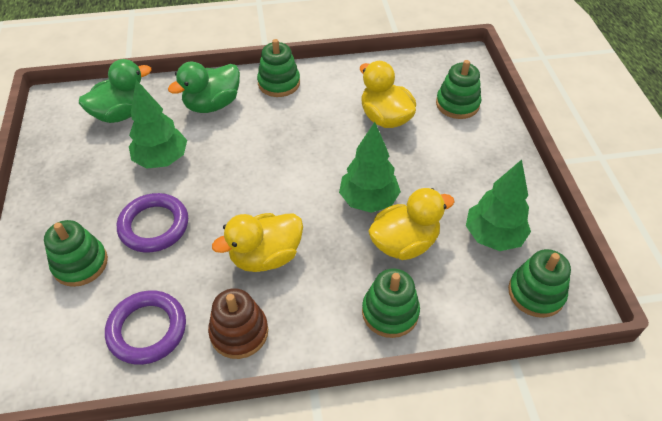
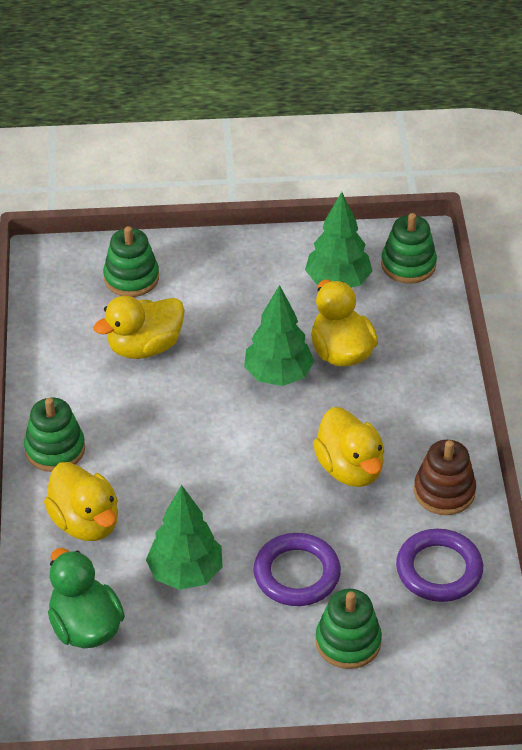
camera: 85 degrees left, 5 degrees down
(212, 104) = (85, 522): green duck -> yellow duck
(390, 312) = (425, 372): green stacking toy -> none

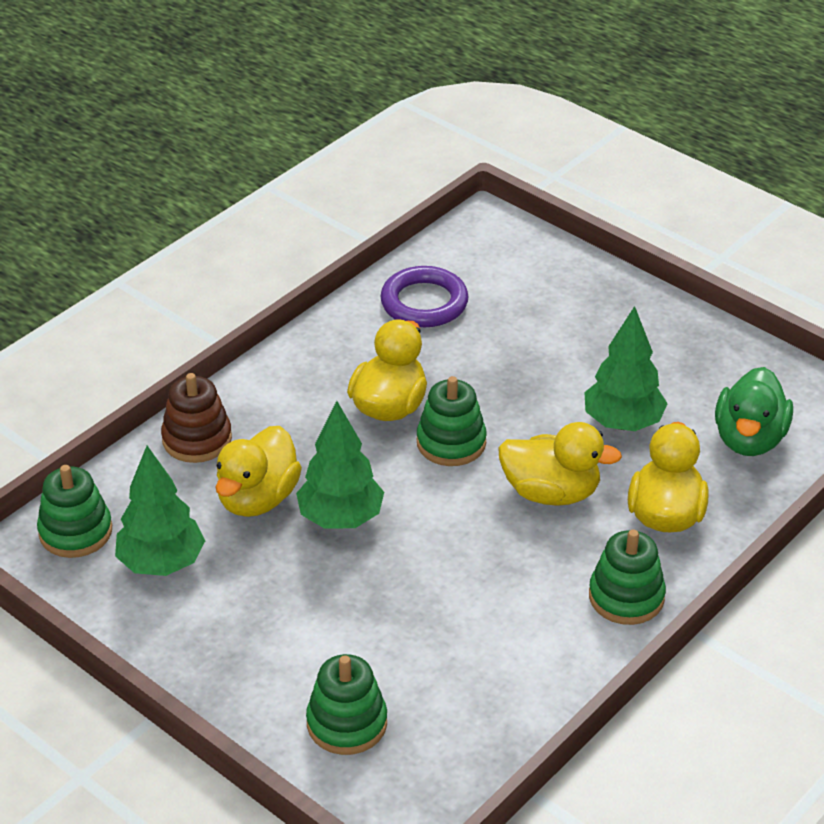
camera: 135 degrees left, 5 degrees down
(144, 347) = (426, 635): yellow duck -> yellow duck (551, 492)
(297, 574) = (534, 367): purple ring -> none
(348, 642) = (553, 305): green stacking toy -> green stacking toy (451, 443)
(444, 492) = (342, 344): brown stacking toy -> brown stacking toy (197, 439)

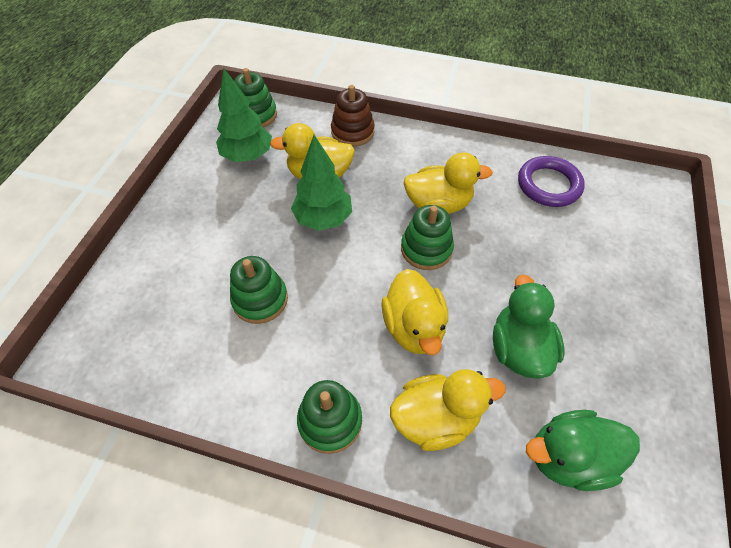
camera: 65 degrees right, 15 degrees up
(347, 723) = (148, 289): green stacking toy -> green stacking toy (260, 299)
(622, 423) = (518, 348): green tree -> green duck

